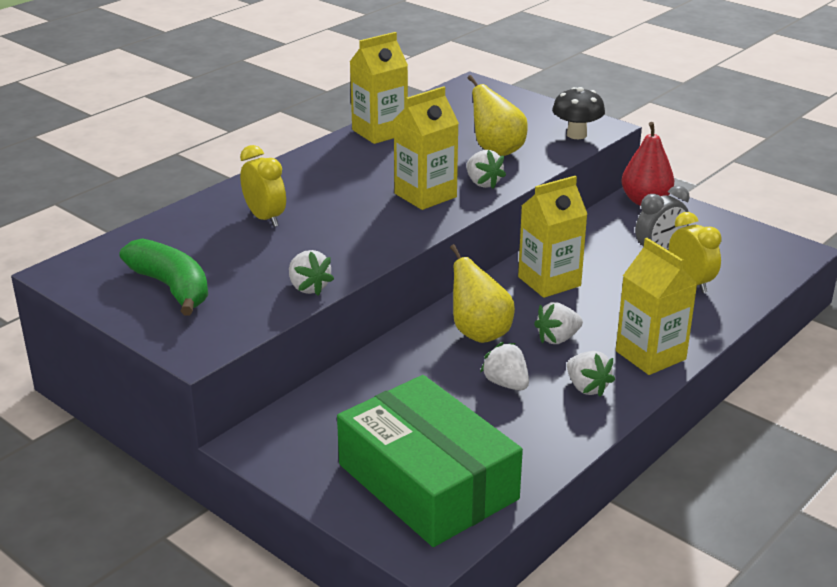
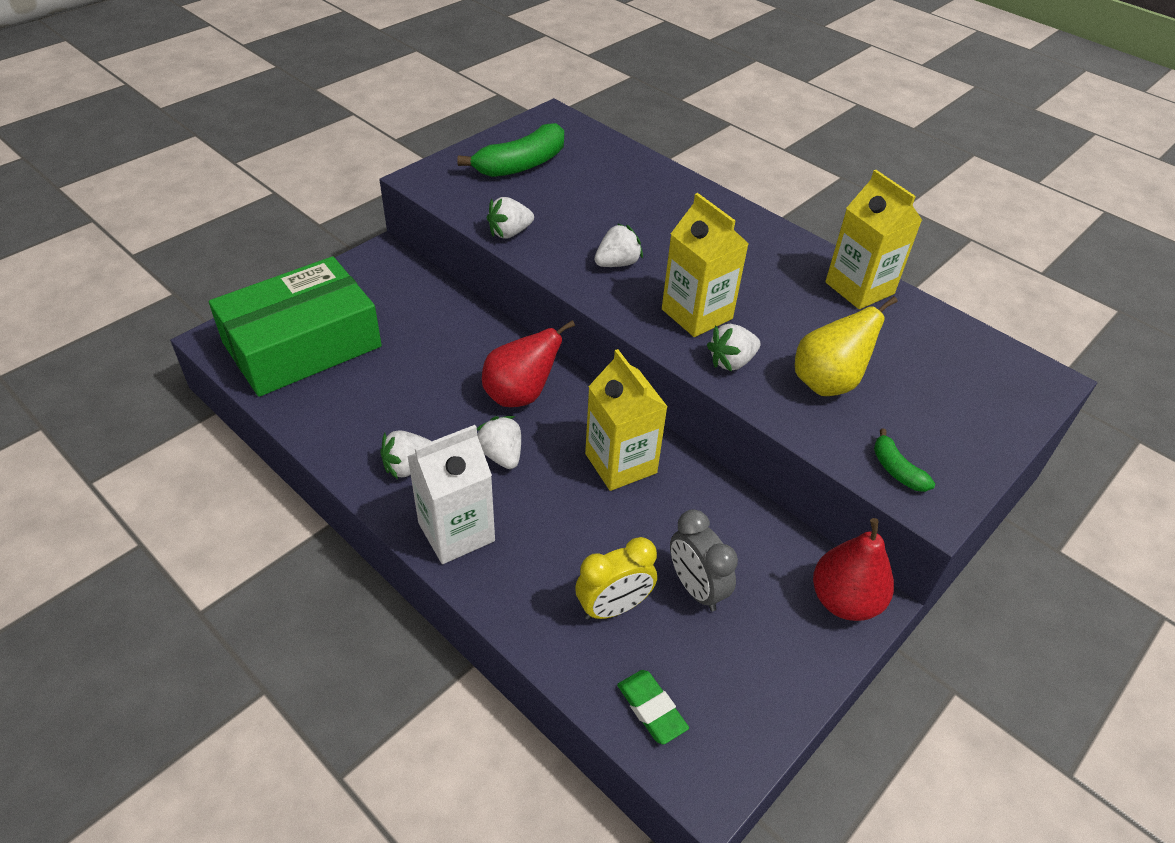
camera: 90 degrees right, 15 degrees up
(265, 218) = (642, 209): yellow clock -> none
(479, 333) = (520, 395): yellow pear -> red pear
(506, 384) = (428, 406): white strawberry -> white strawberry (617, 263)
(576, 135) = (896, 470): black mushroom -> green banana
(650, 355) = (456, 532): yellow carton -> white carton
(762, 268) = (651, 709): none -> green eraser

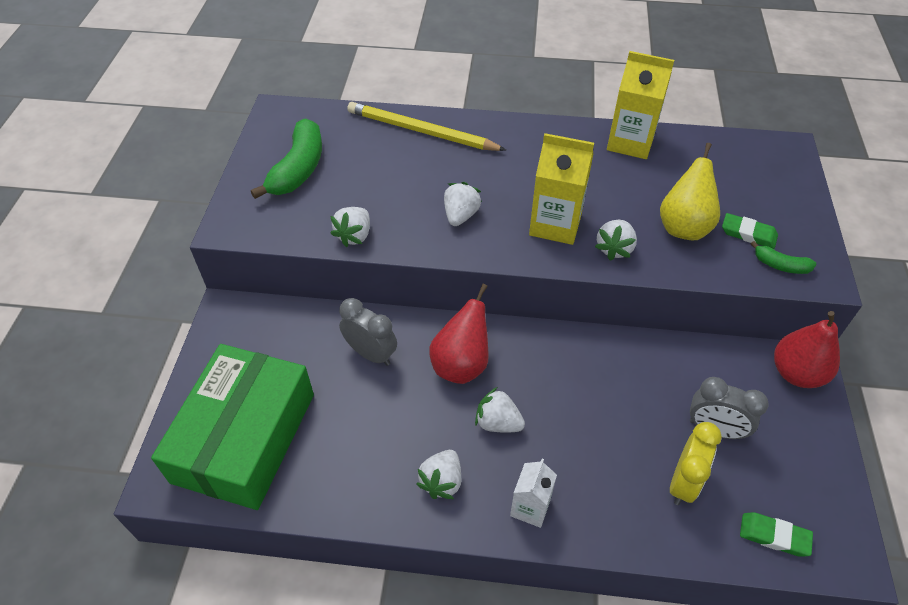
camera: 35 degrees left, 5 degrees up
(456, 344) = (371, 354): none -> grey clock
(456, 532) = (530, 507): white carton -> white carton, size x0.61
(620, 463) = (581, 371): yellow carton -> none
(659, 185) = (421, 131): none -> yellow pencil
(894, 425) = (748, 234): none -> green eraser

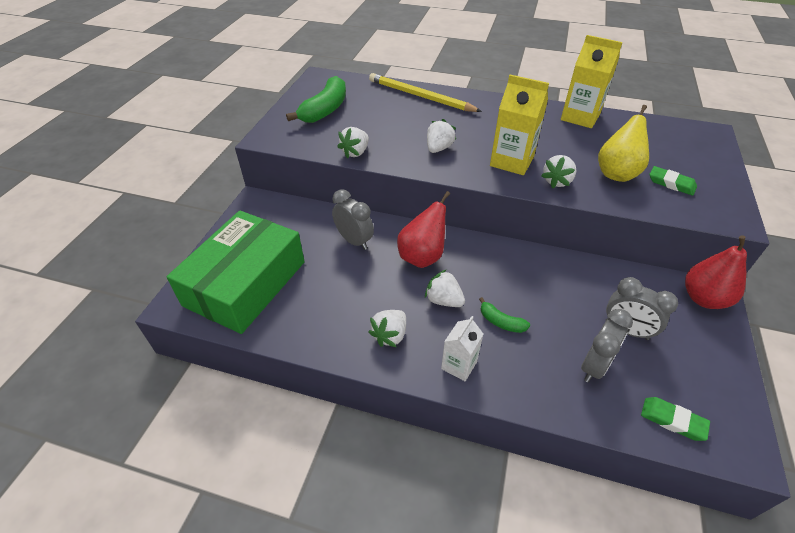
camera: 10 degrees right, 5 degrees down
(683, 483) = (594, 366): yellow clock -> grey clock
(780, 265) = (697, 207): green banana -> green banana (501, 322)

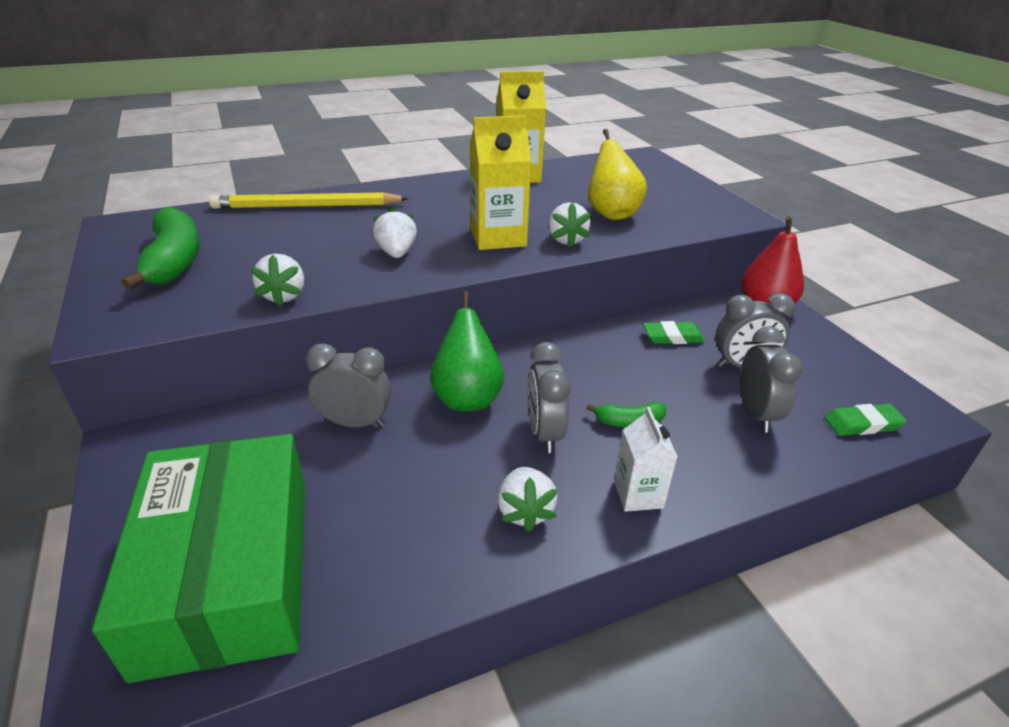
camera: 40 degrees left, 10 degrees down
(422, 257) = (467, 398): red pear -> green pear
(443, 300) = (544, 433): white strawberry -> grey clock
(671, 183) = (666, 206): green eraser -> green eraser (672, 337)

